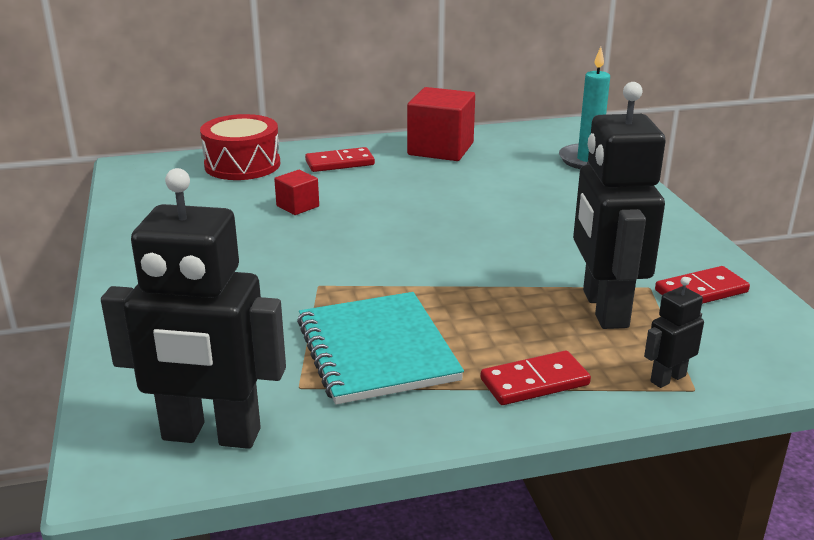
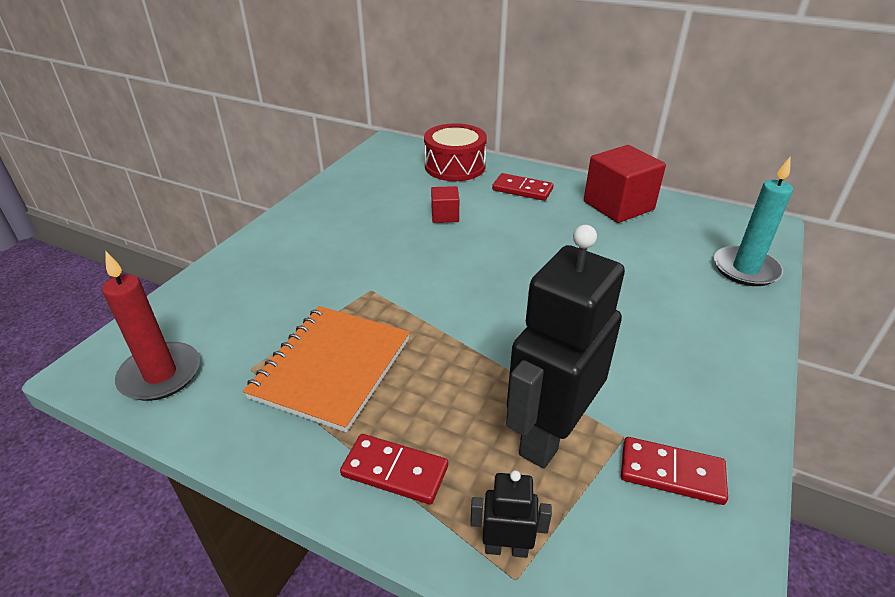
camera: 40 degrees right, 10 degrees up
(211, 435) = (160, 374): black robot -> red candle
(376, 350) = (331, 368): turquoise notebook -> orange notebook

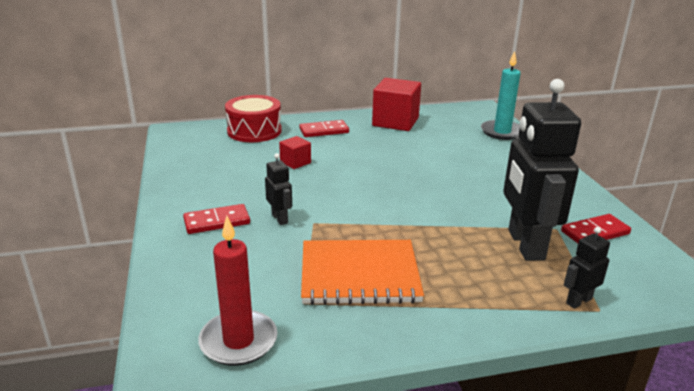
camera: 40 degrees left, 10 degrees down
(331, 368) = (359, 274): orange notebook -> orange notebook turned 75 degrees counterclockwise
(349, 271) = (280, 218): none -> black robot
(394, 471) = (479, 302): red domino -> red domino (217, 222)

